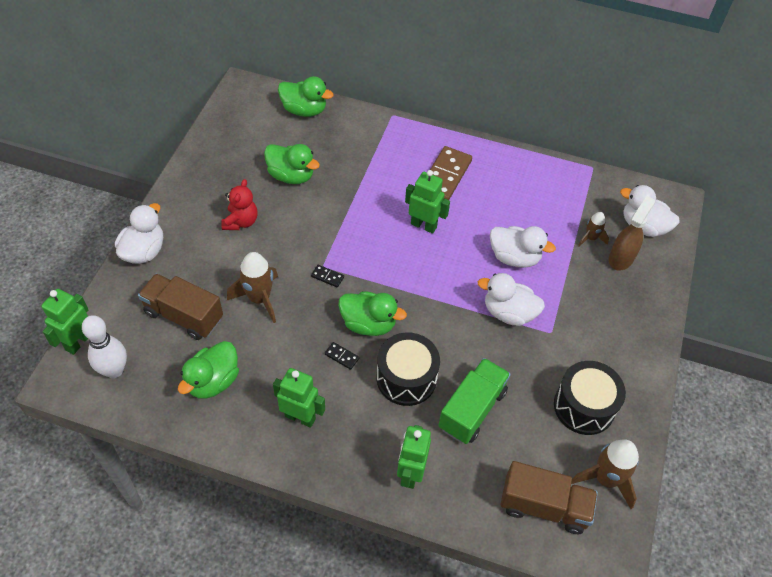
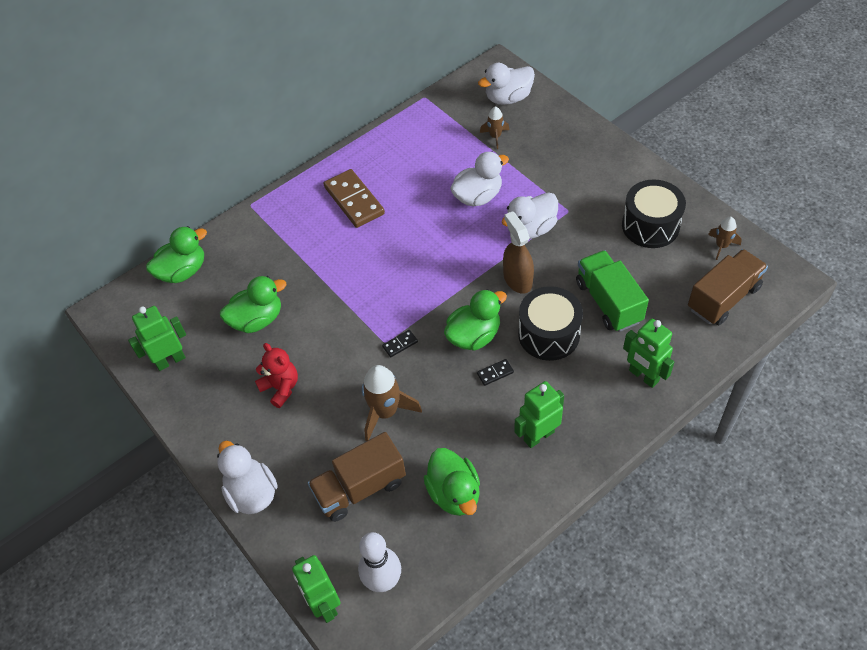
camera: 50 degrees left, 0 degrees up
(423, 225) = (396, 243): green robot -> green robot (170, 360)
(606, 479) = (721, 246): brown rocket -> brown rocket, size x0.57
(621, 258) = (528, 128): brown spray bottle -> brown spray bottle (517, 279)

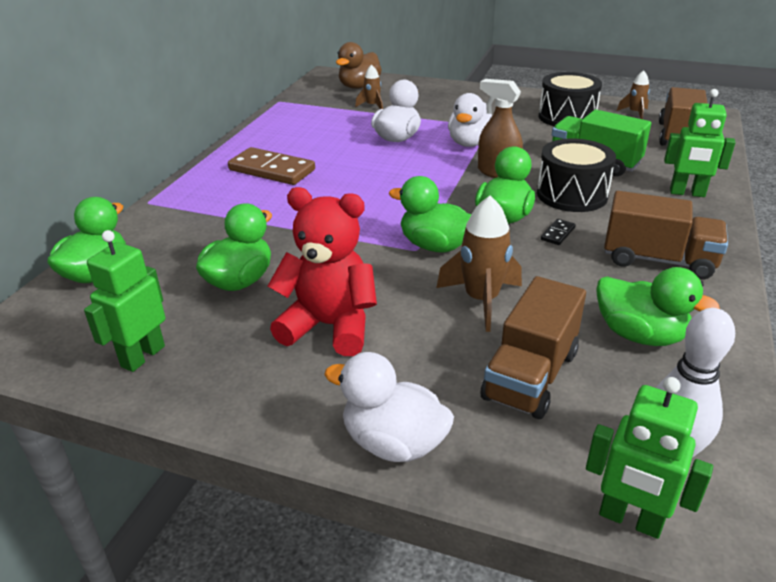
camera: 35 degrees left, 20 degrees down
(281, 388) = (329, 326): red teddy bear -> red teddy bear, size x1.60
(400, 344) = (435, 246): black domino -> green duck
(508, 98) = (359, 86): white duck -> brown duck
(538, 435) = (658, 260): green robot -> brown truck

